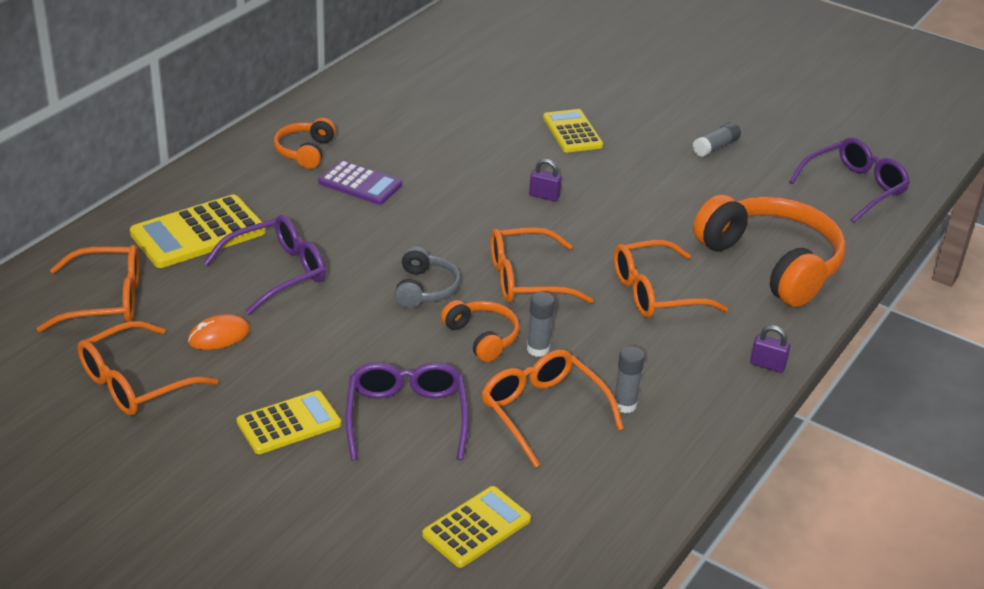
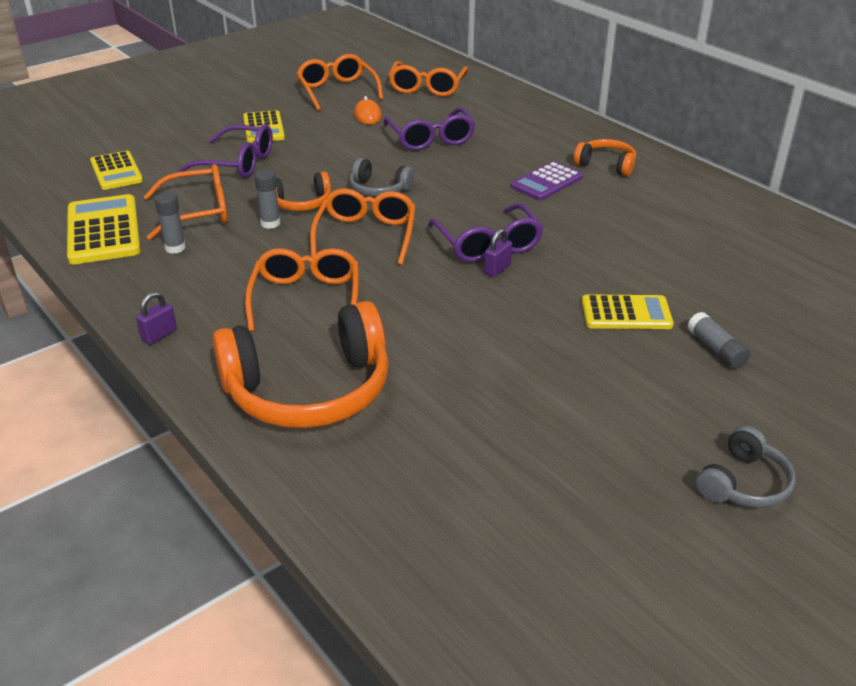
camera: 110 degrees right, 0 degrees up
(198, 233) = (494, 117): yellow calculator -> yellow calculator (103, 230)
(715, 147) = (574, 421): grey glue stick -> grey glue stick (716, 349)
(726, 89) = (743, 483): none -> grey headphones
(854, 188) = (435, 530): purple glasses -> purple glasses (488, 244)

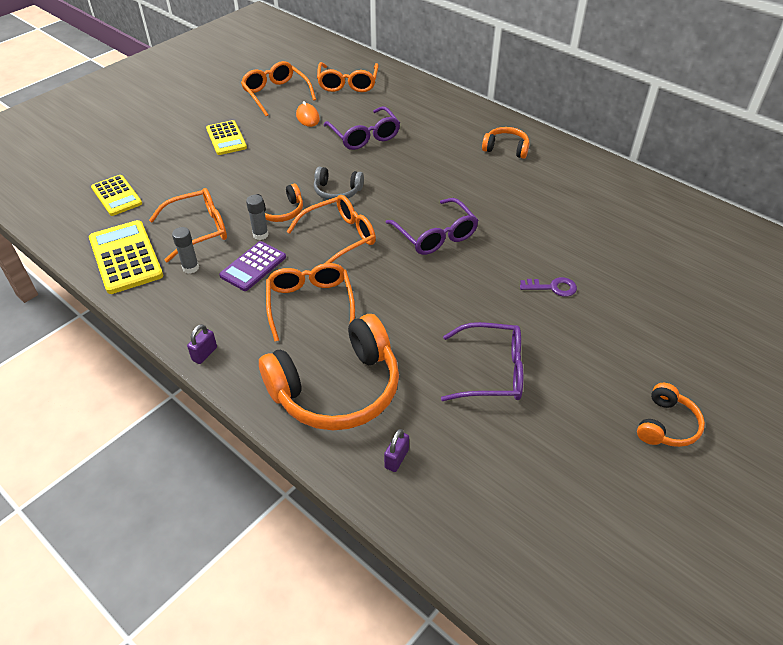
camera: 10 degrees left, 10 degrees up
(237, 163) = (215, 177): purple glasses -> purple glasses (492, 371)
(366, 235) = (339, 237): orange glasses -> orange glasses turned 60 degrees clockwise
(497, 269) = (448, 258): purple padlock -> purple padlock (396, 459)
(546, 182) = (465, 170): purple calculator -> purple calculator (253, 266)
(626, 313) = (553, 287): yellow calculator -> purple key
(716, 349) = (623, 312): grey glue stick -> none
(743, 483) = (666, 425): grey headphones -> orange headphones

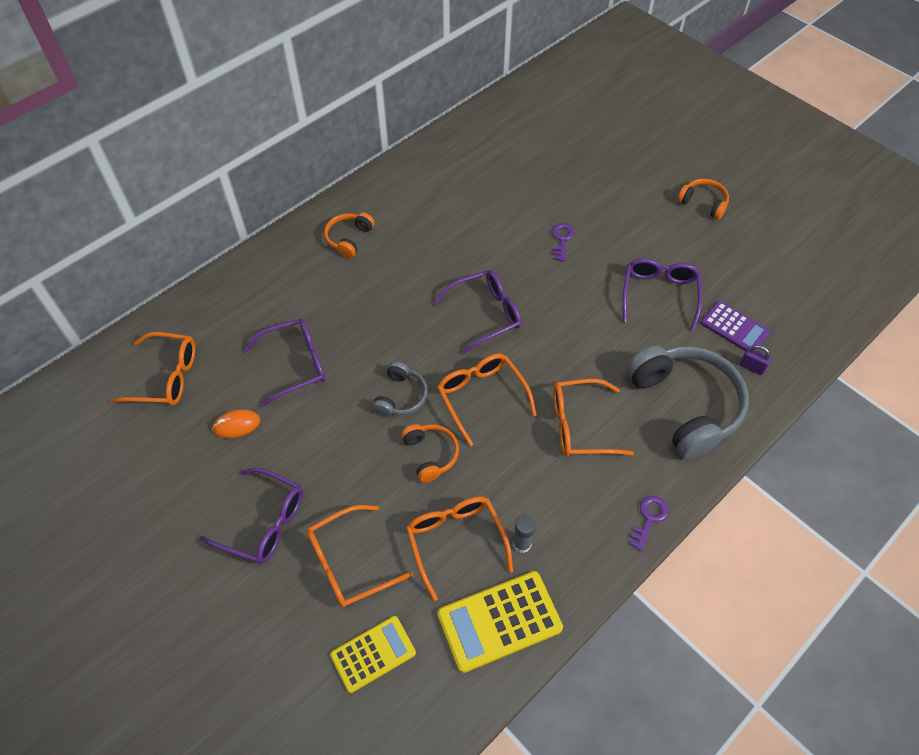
camera: 85 degrees left, 10 degrees up
(204, 354) = (649, 518): purple padlock -> purple key
(226, 138) = (264, 522): yellow calculator -> purple glasses
(253, 266) = (523, 479): purple calculator -> purple calculator (734, 328)
(260, 235) = (470, 473): grey glue stick -> none
(276, 94) = (166, 464): orange glasses -> orange glasses (349, 563)
(336, 388) = (684, 406): orange headphones -> grey headphones

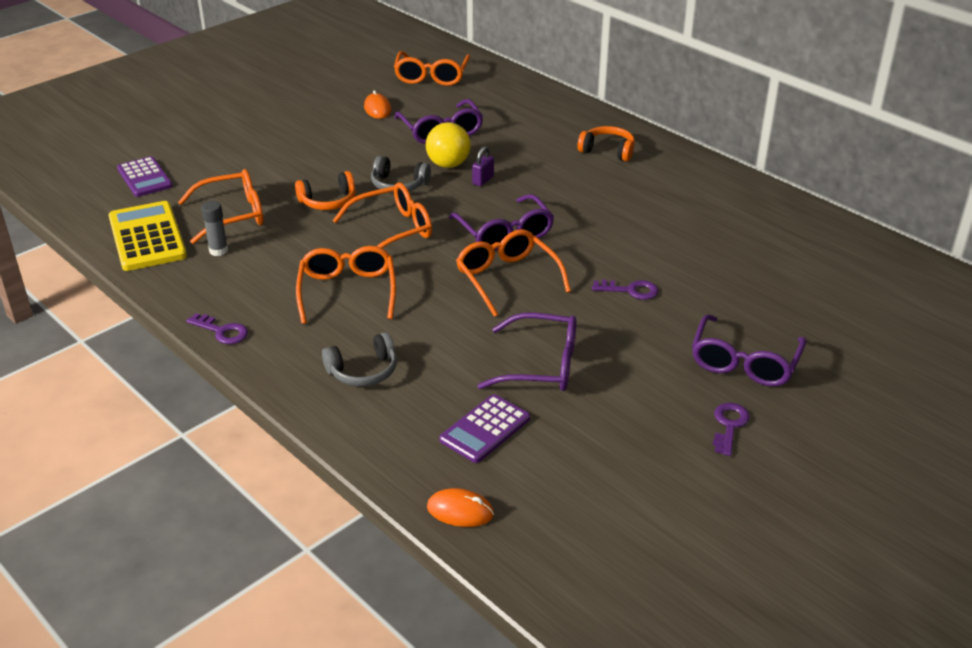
camera: 90 degrees right, 20 degrees down
(264, 522) = (278, 126): purple glasses -> purple glasses (744, 362)
(349, 563) = (229, 164): orange glasses -> orange glasses (507, 278)
(364, 357) = (448, 164): none -> yellow ball
(373, 654) = (145, 177): yellow calculator -> purple calculator
(684, 406) = (363, 371): grey headphones -> grey headphones, size x0.49
(703, 203) = (729, 425): orange headphones -> purple key
(751, 367) = (417, 437): purple padlock -> purple padlock (483, 180)
(815, 341) = (460, 511): none -> orange mouse

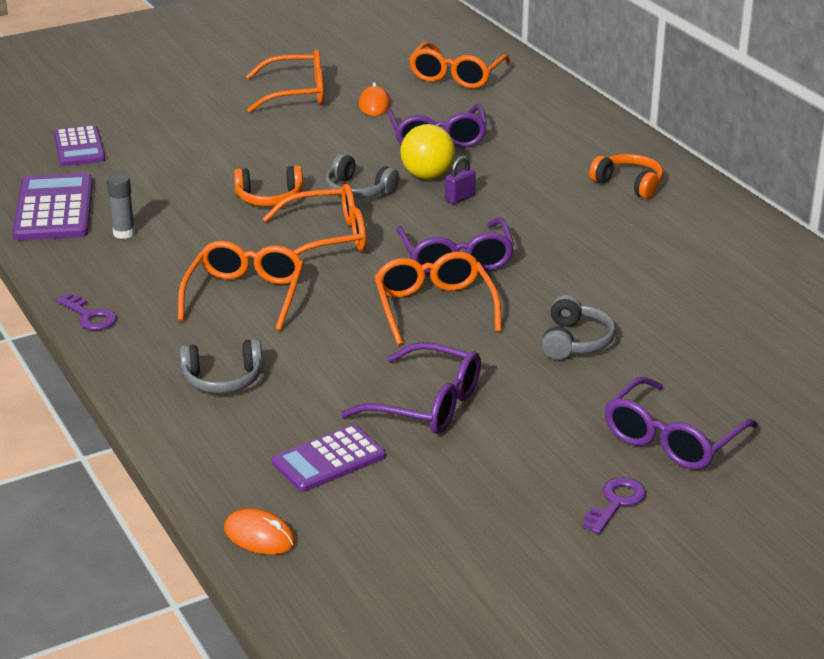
camera: 15 degrees right, 5 degrees down
(147, 237) = (54, 209): yellow calculator -> purple calculator
(233, 215) = (156, 198): orange glasses -> orange glasses (296, 93)
(630, 290) = (575, 341): purple key -> grey headphones

